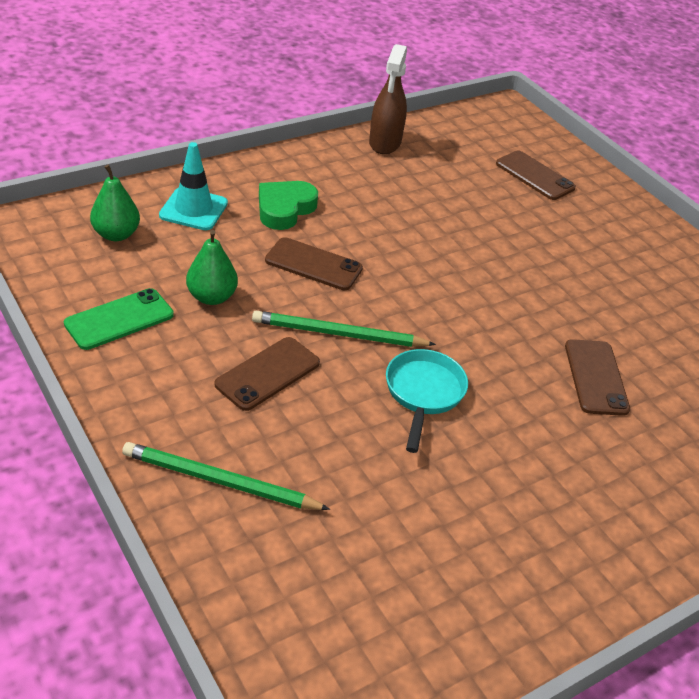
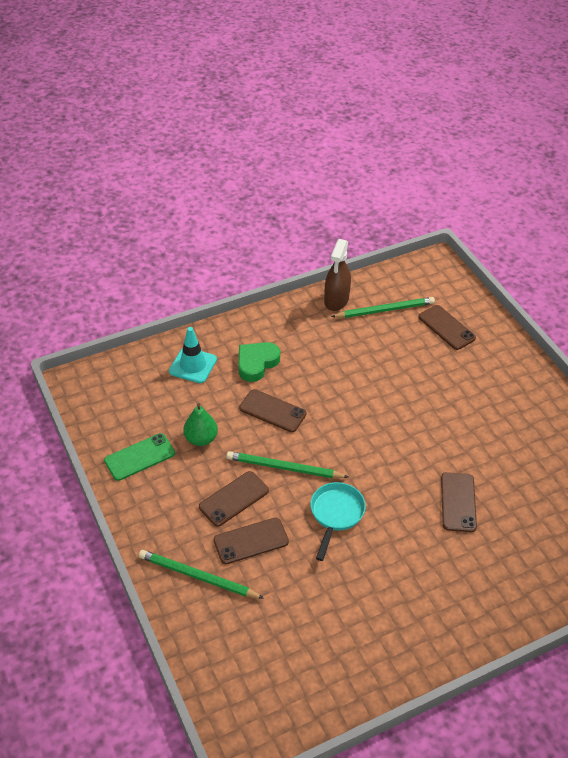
camera: 10 degrees right, 5 degrees up
(116, 234) = (139, 388): green pear -> none
(299, 430) = (251, 541): none -> brown phone
(450, 155) = (384, 310): none -> green pencil

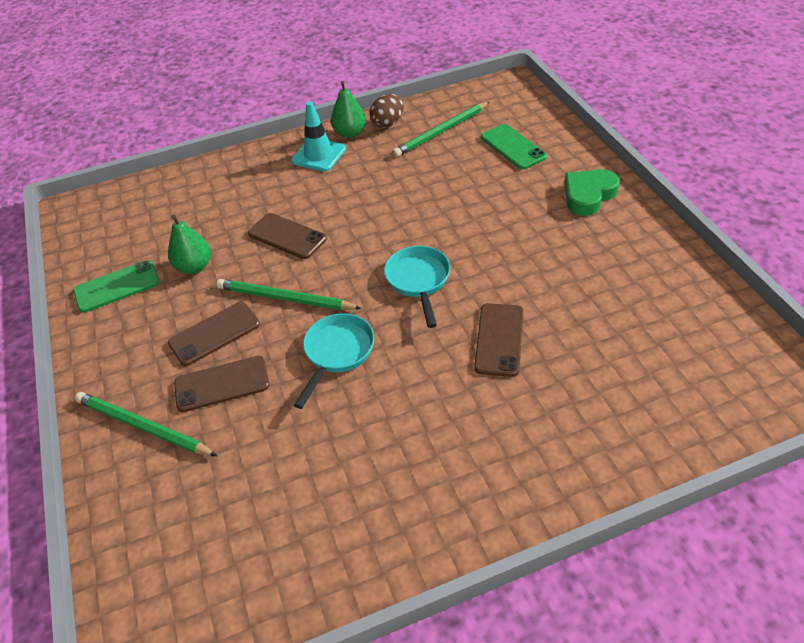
camera: 10 degrees right, 0 degrees up
(193, 365) = (208, 190): turquoise traffic cone -> turquoise traffic cone (319, 155)
(256, 363) = (281, 187): green heart -> green heart (588, 195)
(305, 310) = (350, 133): none -> green pear
(336, 300) = (388, 123): brown spray bottle -> brown egg
(384, 310) = (442, 131): green pencil -> green pencil turned 150 degrees clockwise
(388, 452) = (418, 281): none -> turquoise pan
(446, 327) = (513, 147): brown phone -> green phone

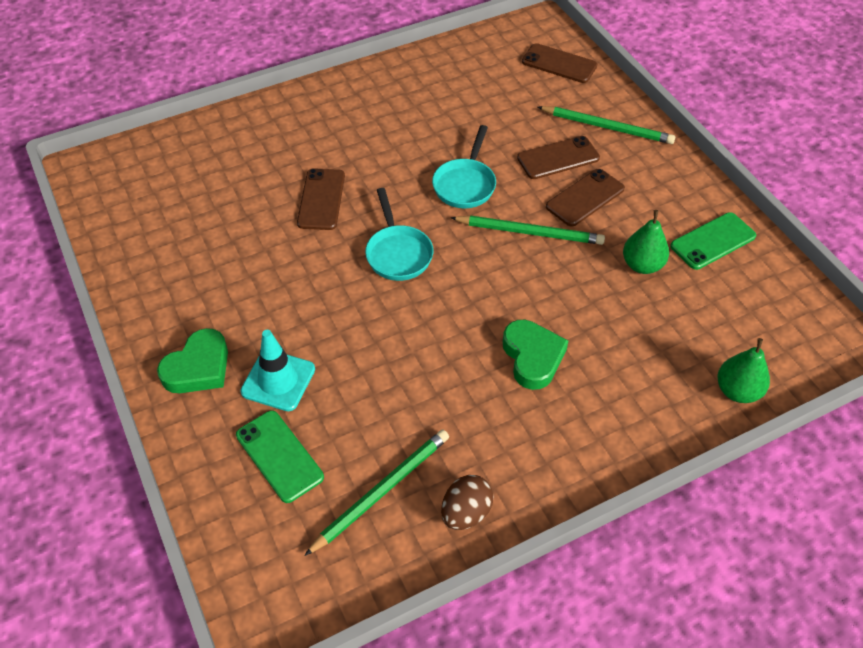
camera: 170 degrees right, 5 degrees up
(287, 236) = (553, 304): brown phone -> brown phone (559, 64)
(318, 200) = (532, 357): none -> green heart
(319, 155) = (555, 440): turquoise traffic cone -> turquoise traffic cone (278, 380)
(350, 133) = (521, 488): green pear -> green pear (737, 391)

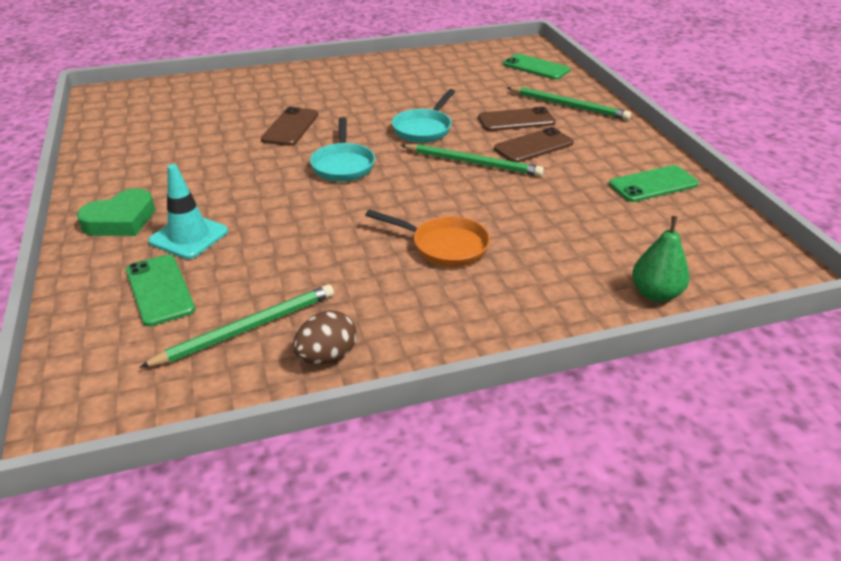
camera: 10 degrees right, 15 degrees down
(532, 357) = (444, 246): green heart -> orange pan
(559, 64) = (536, 67): brown phone -> green phone
(642, 265) = (576, 194): green pear -> none

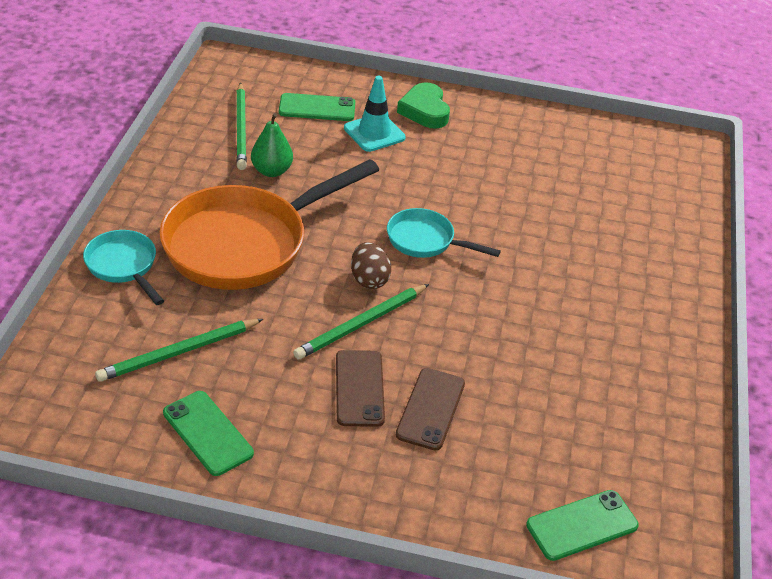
camera: 115 degrees right, 5 degrees up
(290, 127) = (533, 236): brown phone -> none
(327, 357) = (182, 148): brown egg -> brown egg (369, 279)
(424, 129) = (462, 324): turquoise pan -> turquoise pan (123, 266)
(444, 246) = (245, 243): orange pan -> orange pan, size x2.04
(568, 106) = (435, 482): green pencil -> green pencil (179, 352)
(653, 184) = (208, 433): green phone -> green phone turned 45 degrees counterclockwise
(655, 294) = (75, 321): green pear -> green pear (271, 171)

